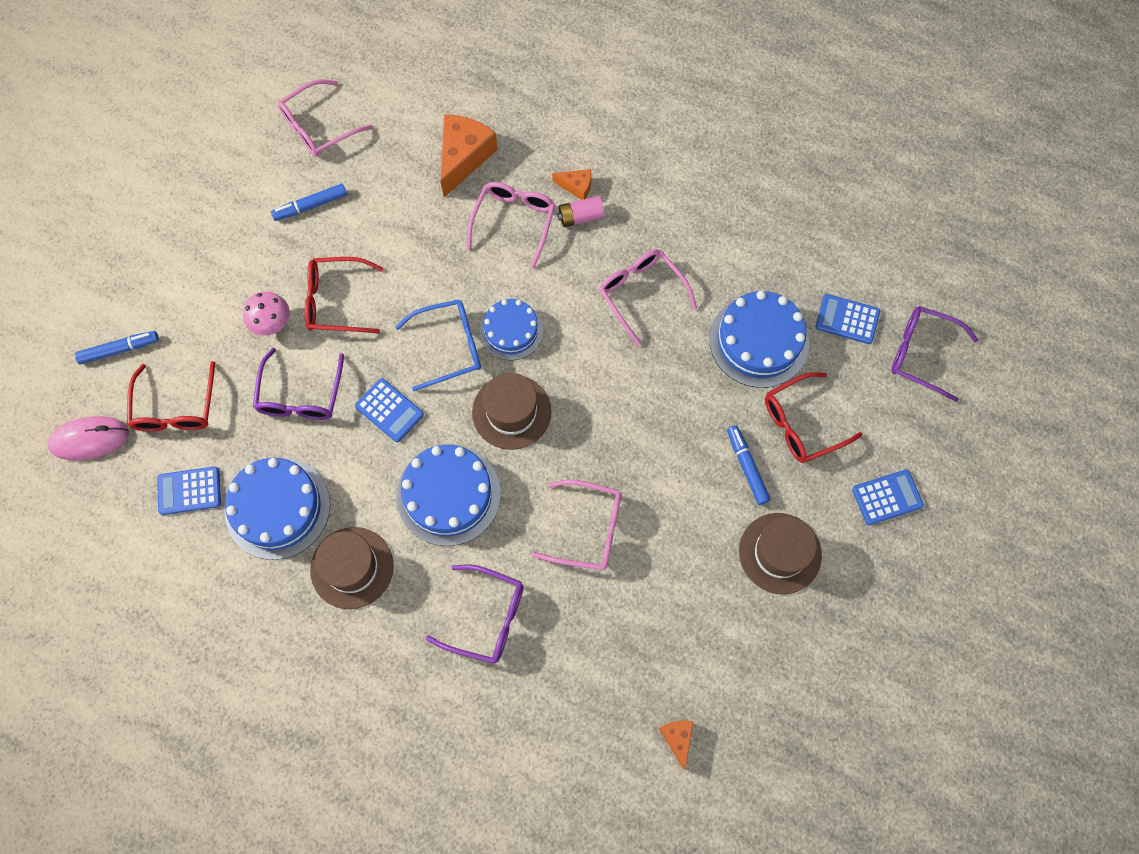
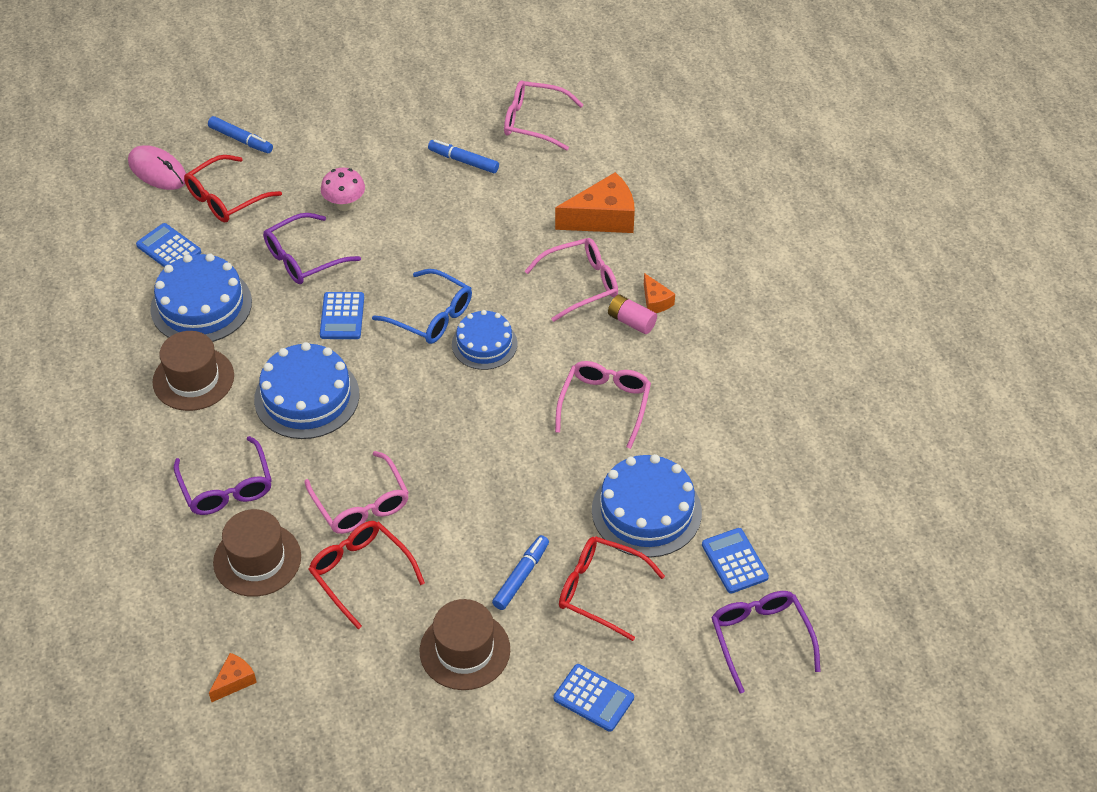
camera: 50 degrees right, 20 degrees down
(336, 301) = (400, 226): red glasses -> red glasses (360, 573)
(511, 412) = (414, 390): brown hat -> brown hat (257, 559)

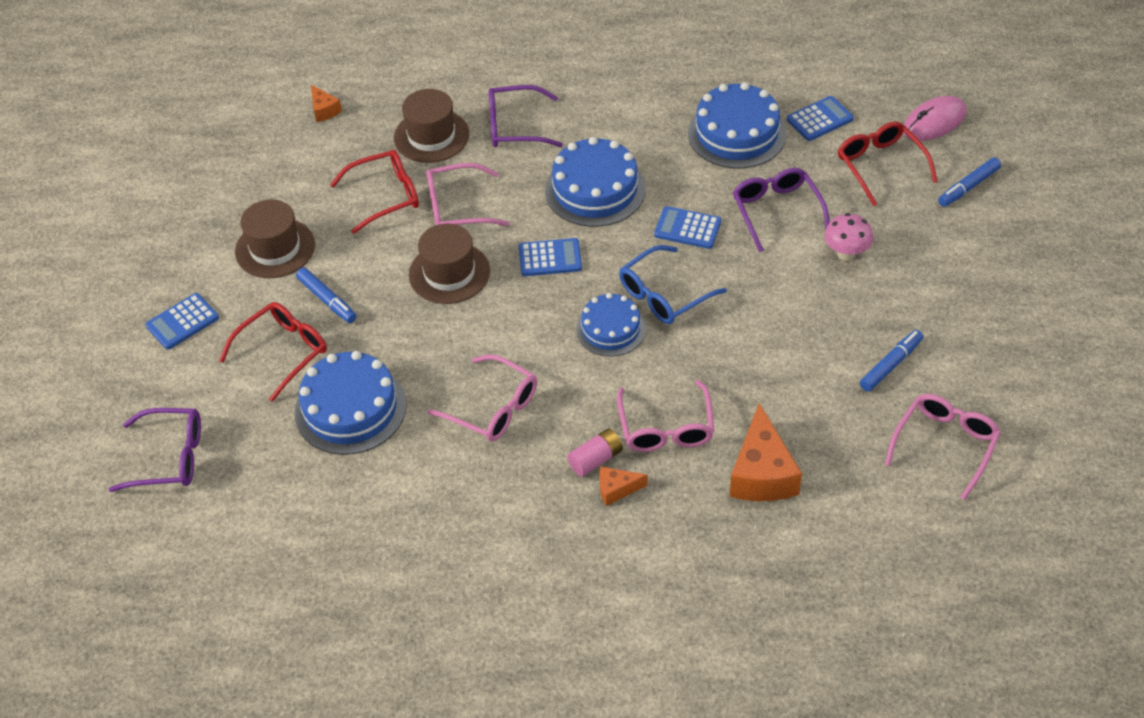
camera: 110 degrees right, 0 degrees up
(193, 379) = (647, 119): brown hat -> brown hat (449, 273)
(734, 561) = (260, 462): blue calculator -> blue calculator (550, 258)

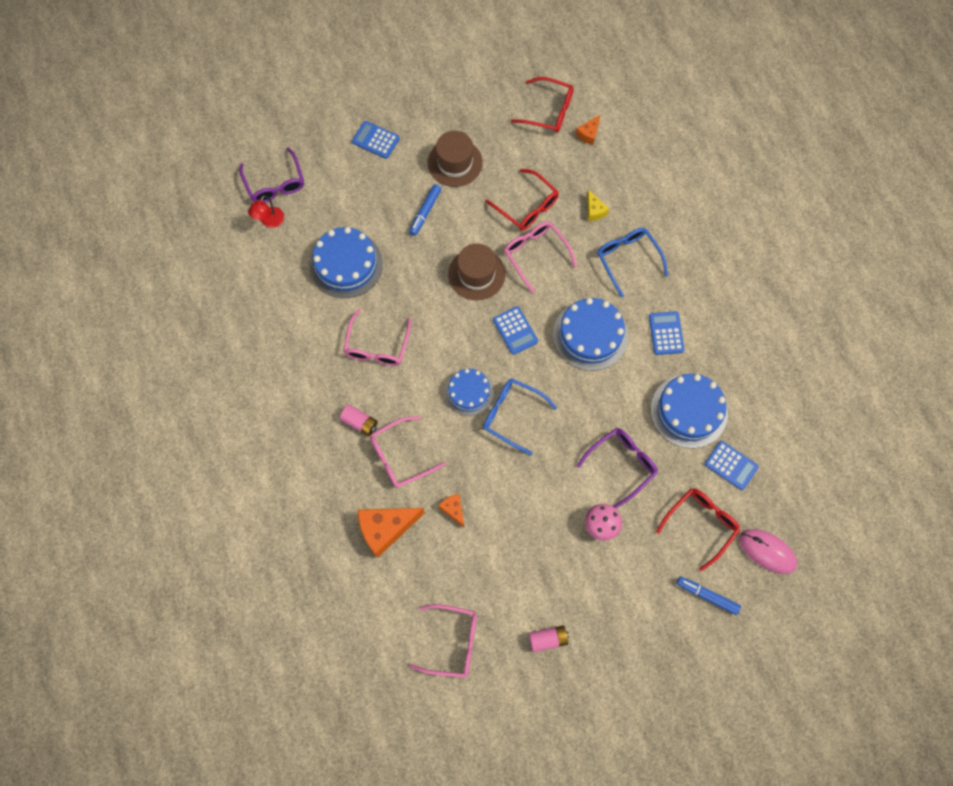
camera: 65 degrees right, 20 degrees up
(226, 481) = (269, 221): none -> red lamp
(283, 352) = (374, 207): red glasses -> red glasses (549, 111)
(431, 136) = (594, 210): brown hat -> yellow cheese
(515, 126) = (627, 259): purple glasses -> blue glasses
(617, 489) = (341, 444): orange cheese -> orange cheese (453, 510)
(687, 228) = (579, 409): blue calculator -> blue calculator (666, 333)
(890, 365) = (509, 586): blue marker -> none
(972, 347) = (548, 639): none -> pink battery

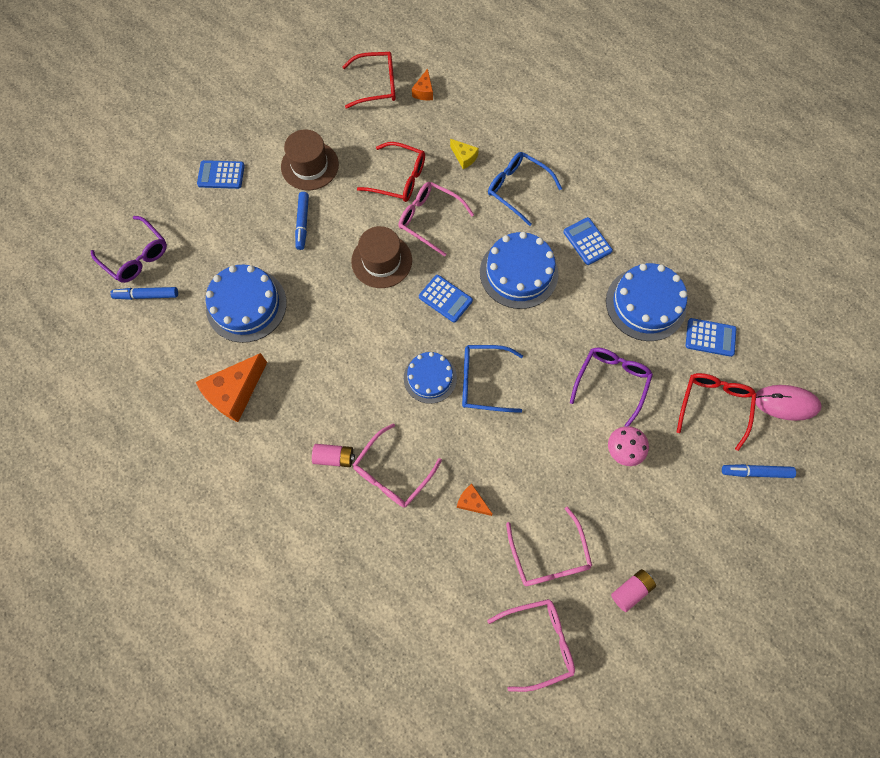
camera: 25 degrees left, 0 degrees up
(269, 221) = (147, 295): red lamp -> blue marker
(377, 346) = (316, 372): pink glasses -> pink glasses (549, 556)
(386, 529) = (413, 555): orange cheese -> orange cheese (235, 392)

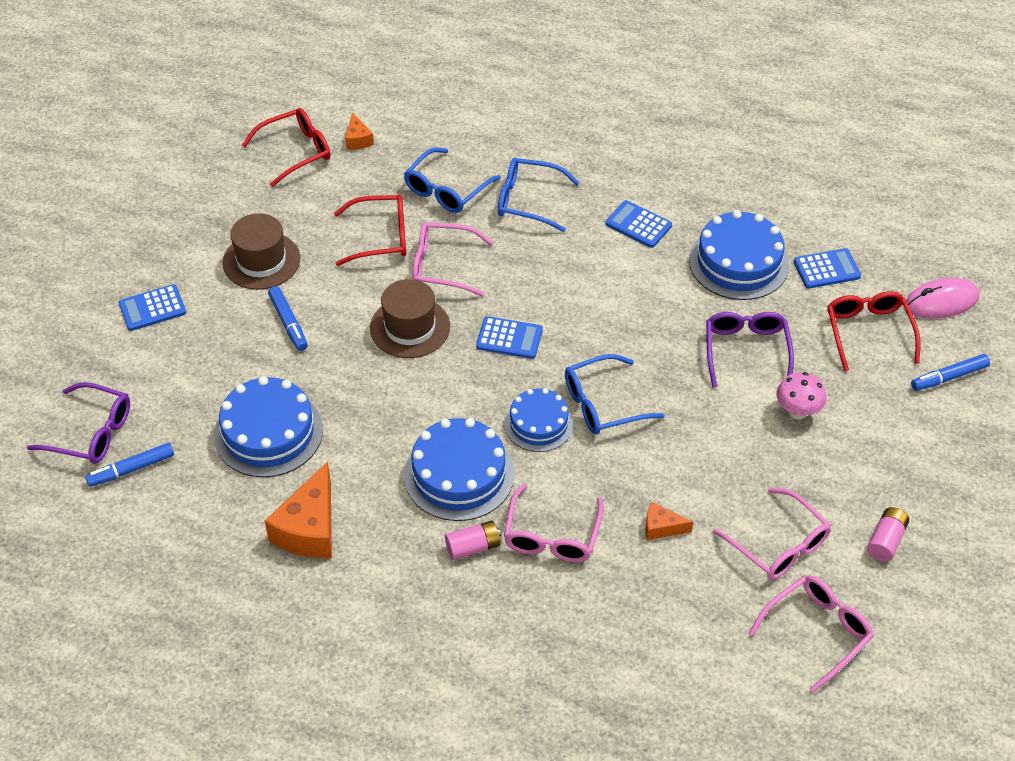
camera: 25 degrees left, 20 degrees down
(464, 157) = (446, 190): yellow cheese -> blue glasses
(518, 273) = (579, 282): blue cake -> blue cake (459, 474)

